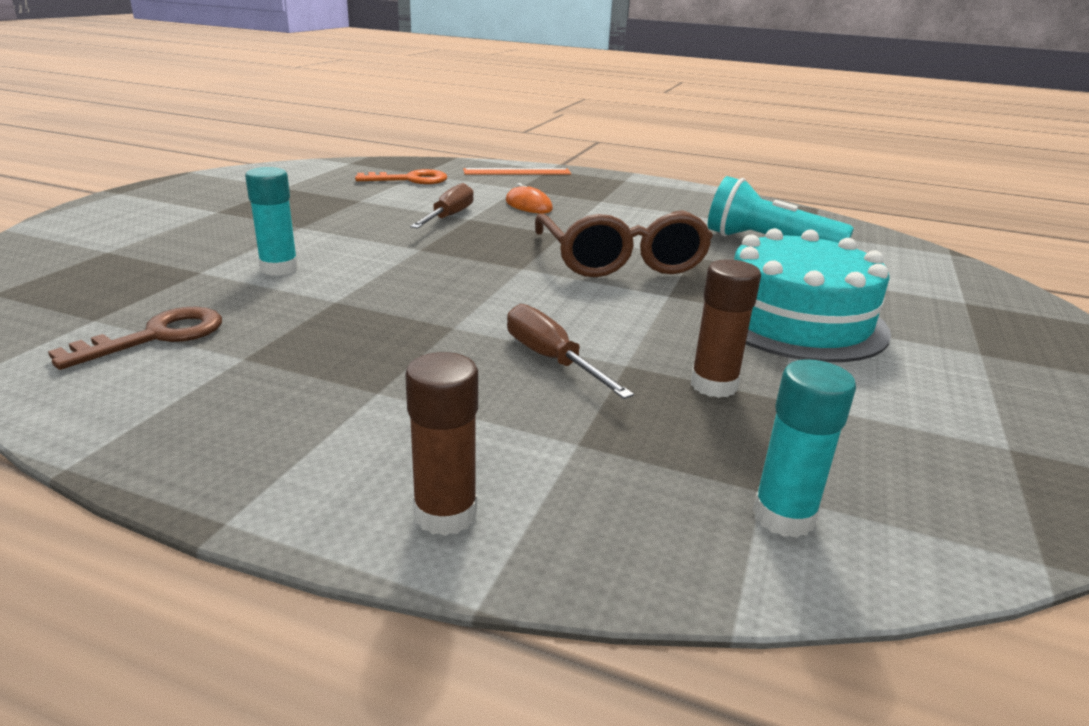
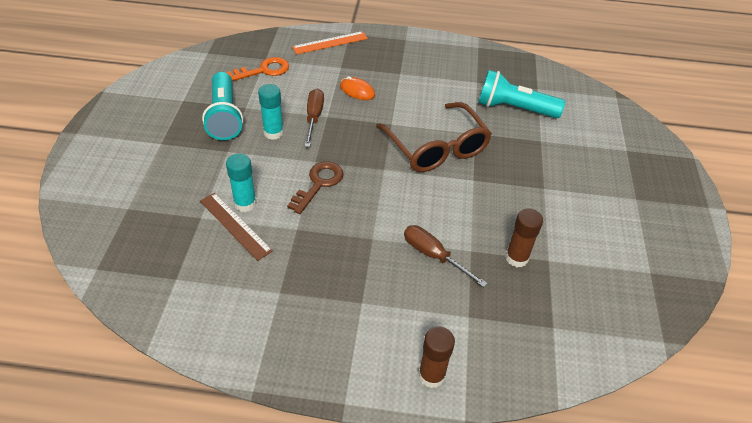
camera: 15 degrees left, 20 degrees up
(157, 336) = (222, 286): brown key -> brown key (319, 184)
(242, 284) = (235, 225): none -> brown ruler
(324, 203) = (224, 117): none -> turquoise flashlight
(783, 516) = (565, 341): turquoise glue stick -> turquoise glue stick (273, 133)
(797, 320) = (545, 189): turquoise cake -> none

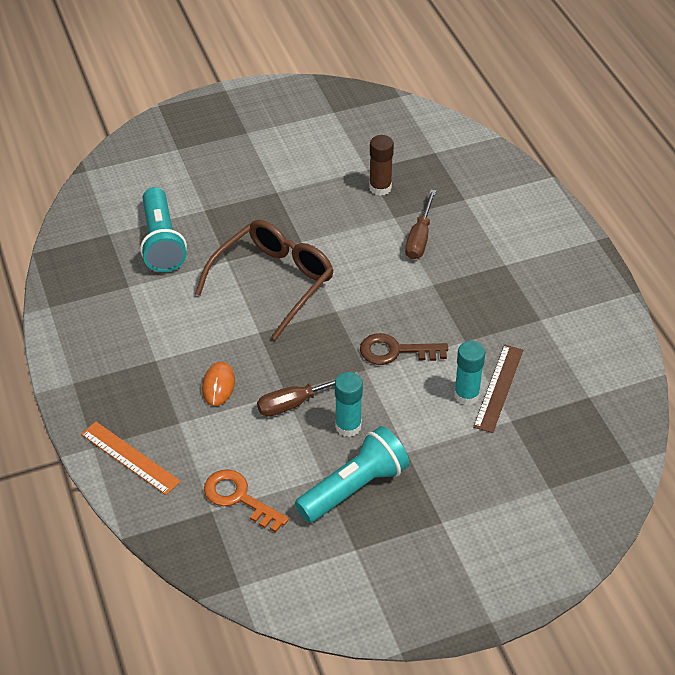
camera: 115 degrees left, 0 degrees up
(431, 375) = (534, 203): brown glue stick -> none

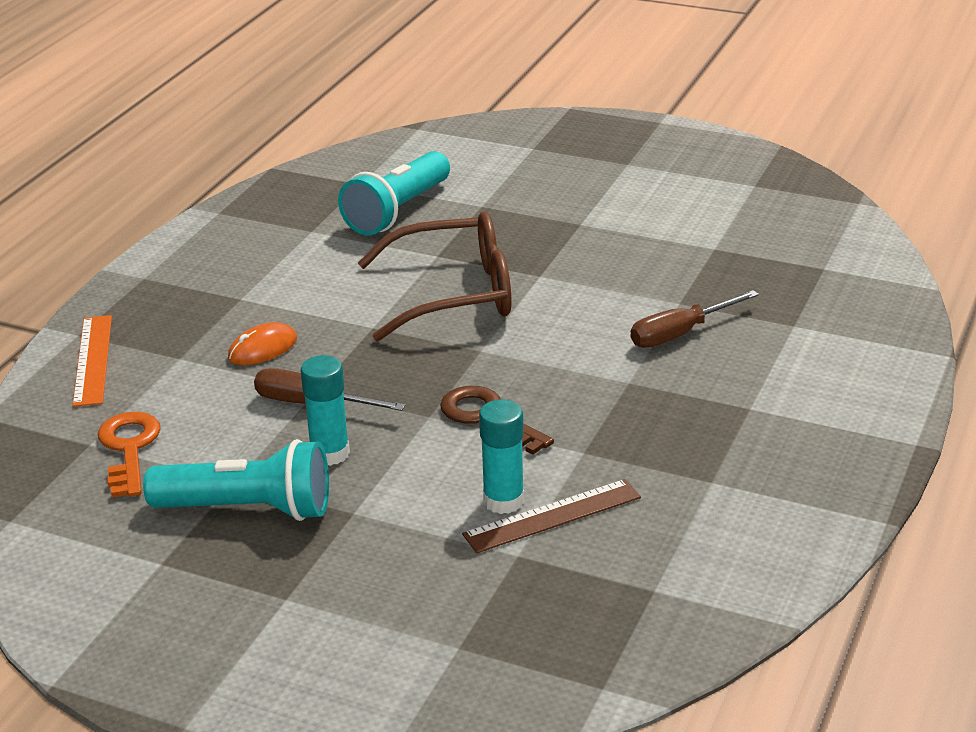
camera: 45 degrees right, 15 degrees down
(380, 188) = (704, 270): brown glue stick -> none

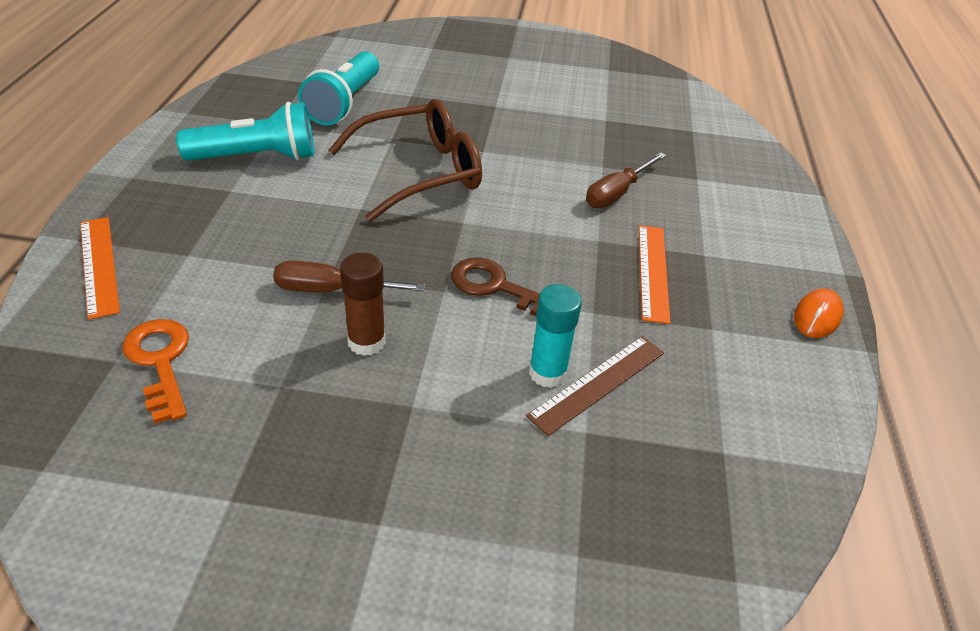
camera: 20 degrees left, 10 degrees up
(249, 509) = (306, 417): turquoise flashlight -> turquoise flashlight (257, 157)
(263, 348) = (266, 238): orange mouse -> orange mouse (817, 316)
(330, 453) = (366, 342): turquoise glue stick -> brown glue stick
(675, 420) = (653, 272): none -> orange ruler

